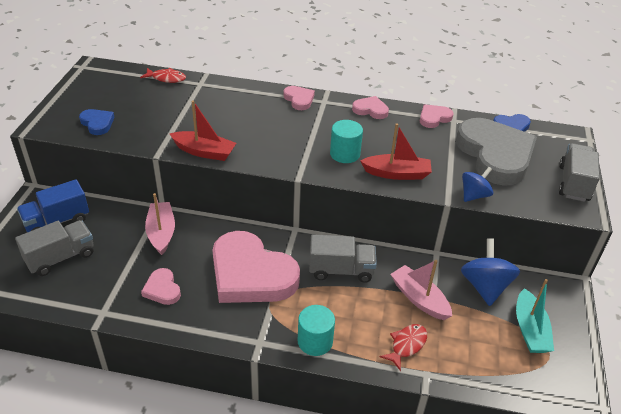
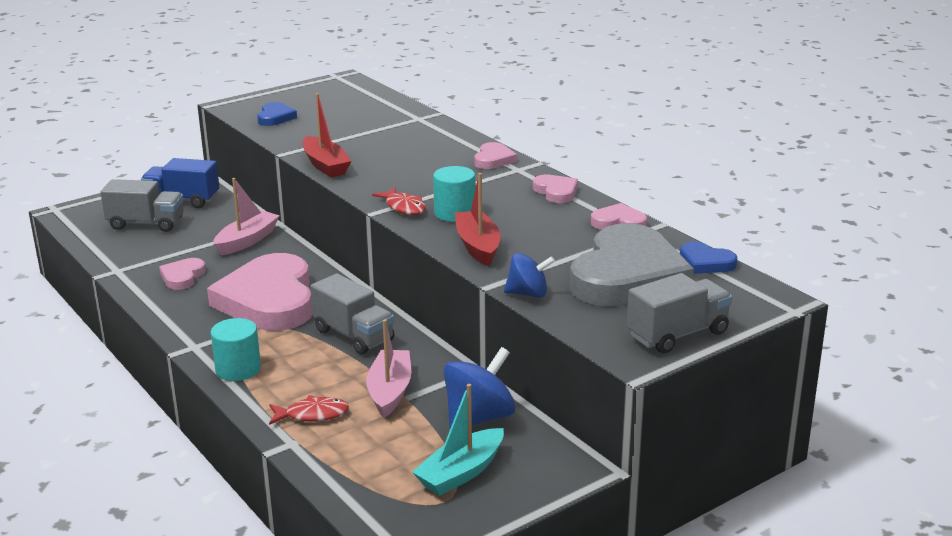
camera: 45 degrees right, 15 degrees down
(166, 78) = (394, 105): red fish -> red fish (404, 207)
(396, 173) = (478, 246): red boat -> red boat turned 150 degrees counterclockwise

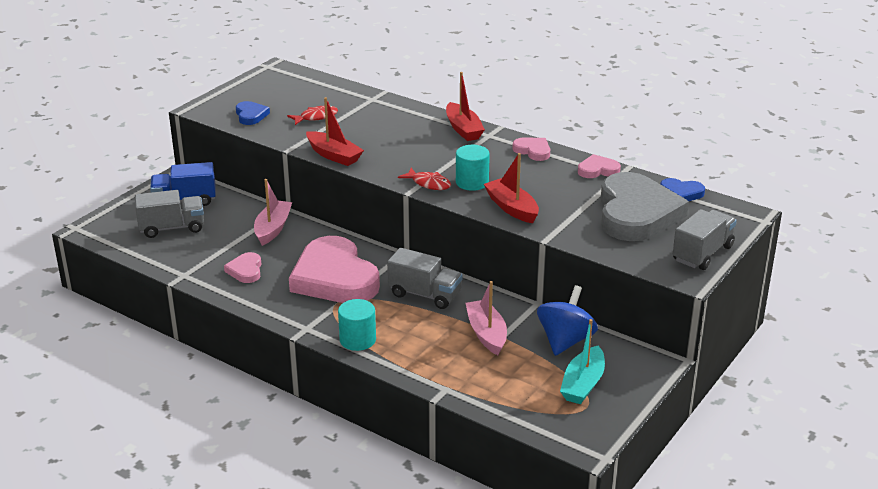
camera: 20 degrees left, 5 degrees up
(312, 415) = (444, 364): red fish -> red fish (316, 117)
(493, 159) = (463, 129): pink heart -> red boat
(528, 294) = (578, 241): blue spinning top -> none

